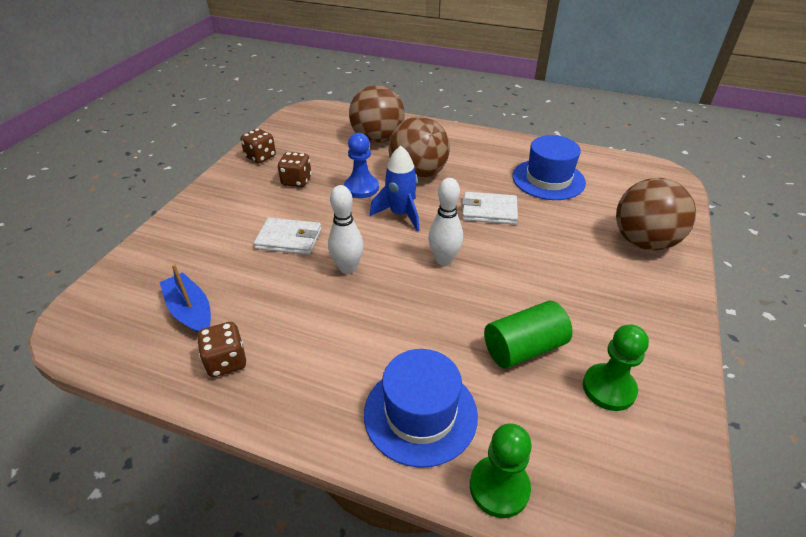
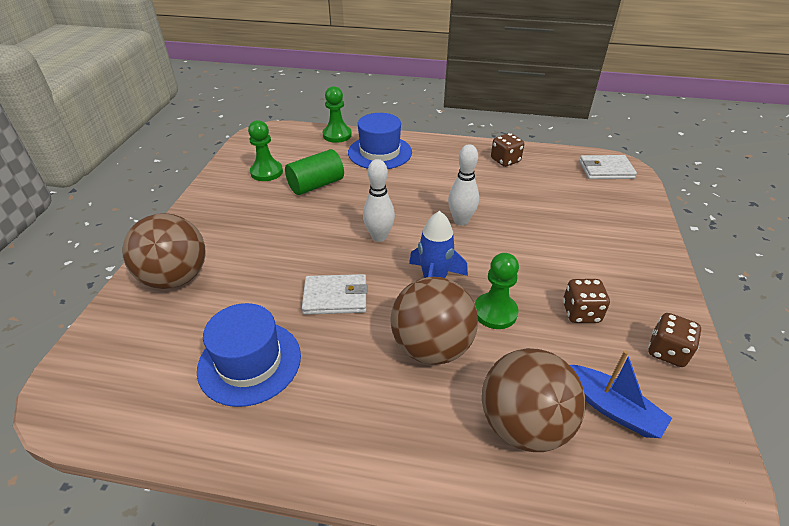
camera: 170 degrees right, 0 degrees up
(190, 312) = (555, 180): blue boat -> blue boat (611, 408)
(289, 239) = (530, 239): white wallet -> white wallet (605, 170)
(361, 188) = (495, 312): blue pawn -> green pawn

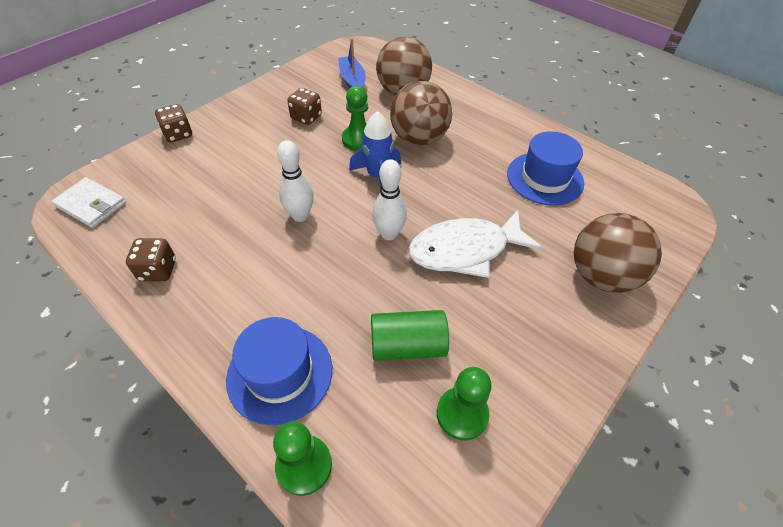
camera: 150 degrees left, 10 degrees up
(307, 250) = (465, 250): none -> white fish
(335, 297) = (463, 196): white wallet -> none
(667, 351) = (289, 85): brown dice -> brown dice (178, 134)

